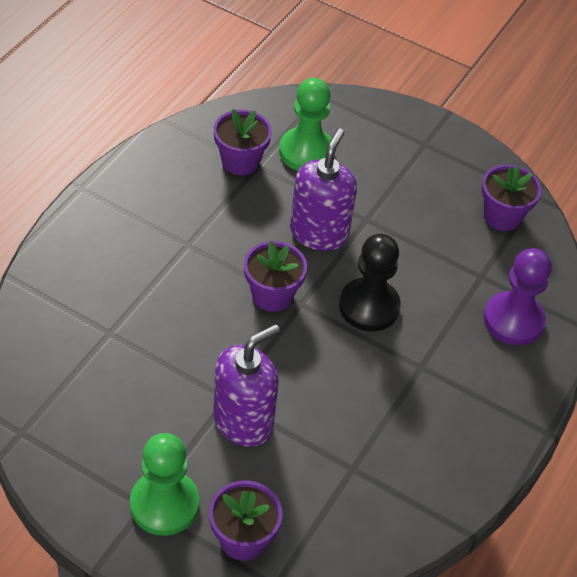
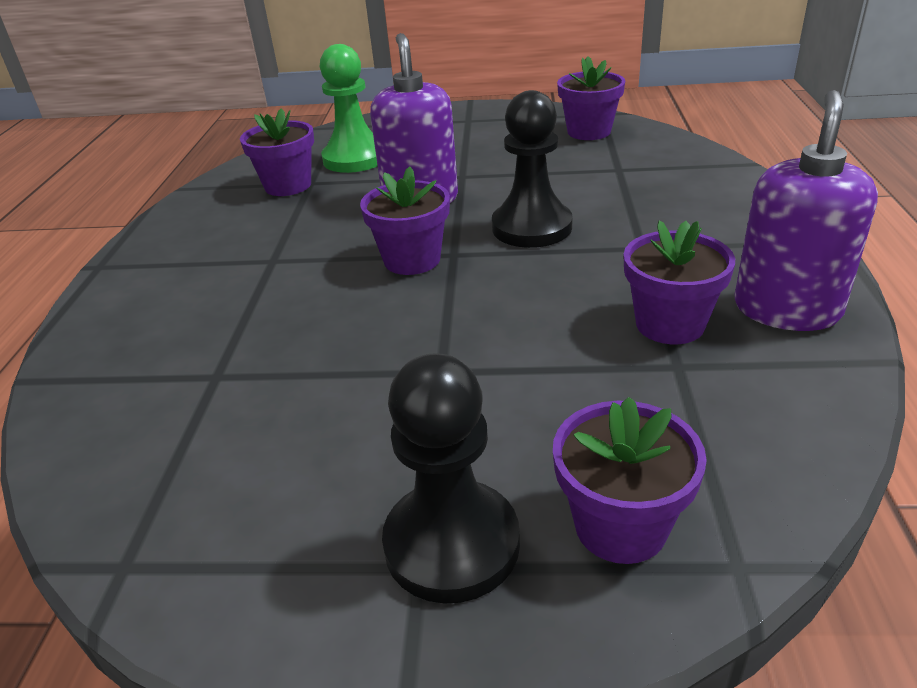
camera: 20 degrees left, 15 degrees down
(164, 504) = (452, 543): green pawn -> black pawn
(243, 421) = (483, 383): purple soap dispenser -> purple soap dispenser (786, 309)
(376, 438) = (670, 324): none -> purple flower pot
(513, 320) = (687, 182): purple pawn -> none

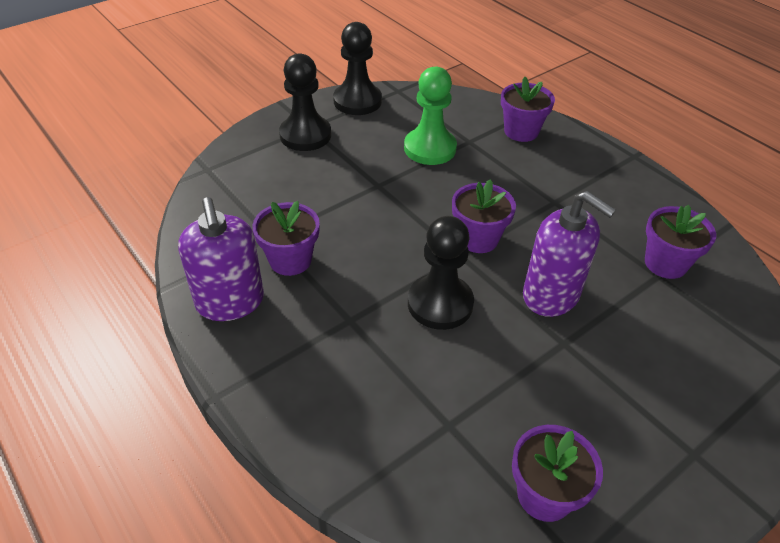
camera: 135 degrees right, 10 degrees up
(238, 585) = (357, 101): none -> black pawn
(355, 159) = (679, 321): green pawn -> green pawn (430, 148)
(620, 526) = (253, 163): purple flower pot -> purple flower pot (521, 131)

